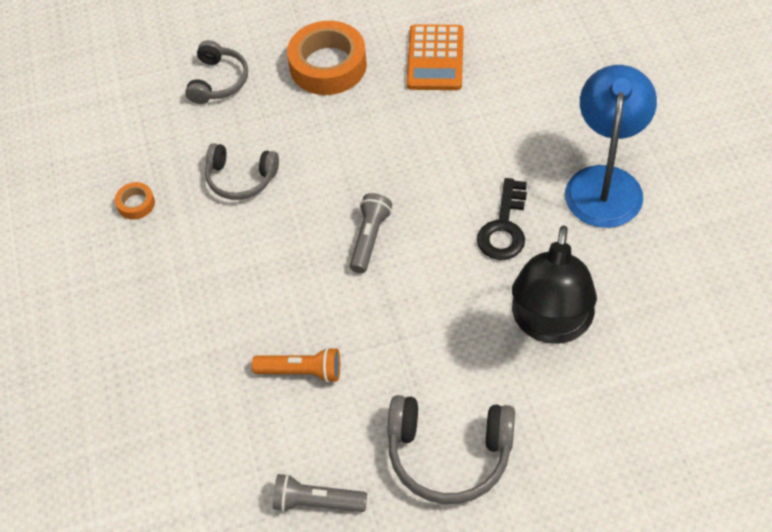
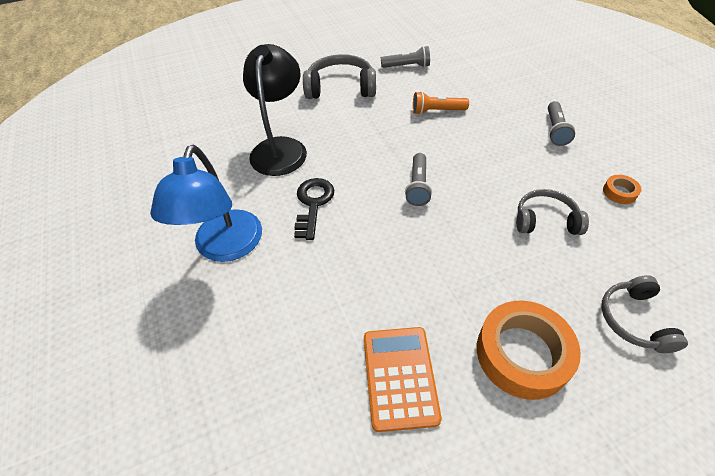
camera: 170 degrees right, 5 degrees down
(148, 310) = (555, 130): none -> grey flashlight

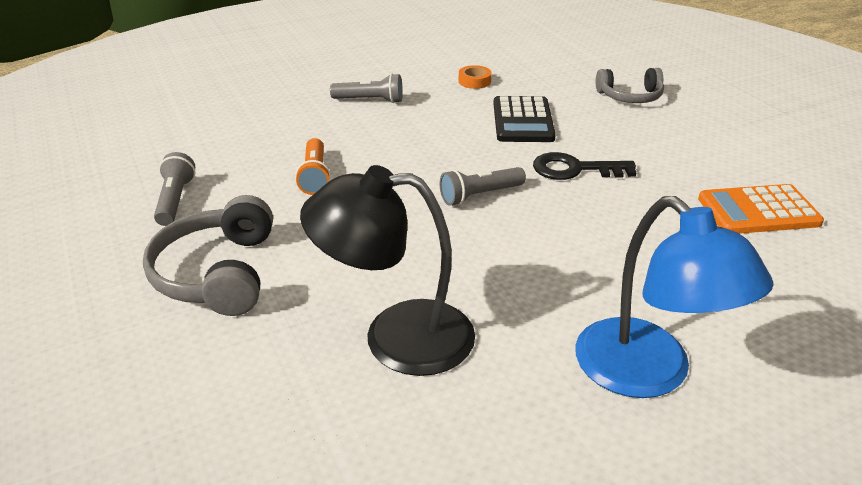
camera: 95 degrees left, 15 degrees down
(225, 247) = (648, 374): blue lamp -> blue lamp turned 60 degrees clockwise
(313, 204) = (531, 286): black key -> black key (574, 169)
(418, 186) = (480, 195): grey flashlight -> grey flashlight turned 150 degrees clockwise
(522, 354) = (692, 147): orange tape -> none
(545, 220) = (523, 121): grey headphones -> black calculator

